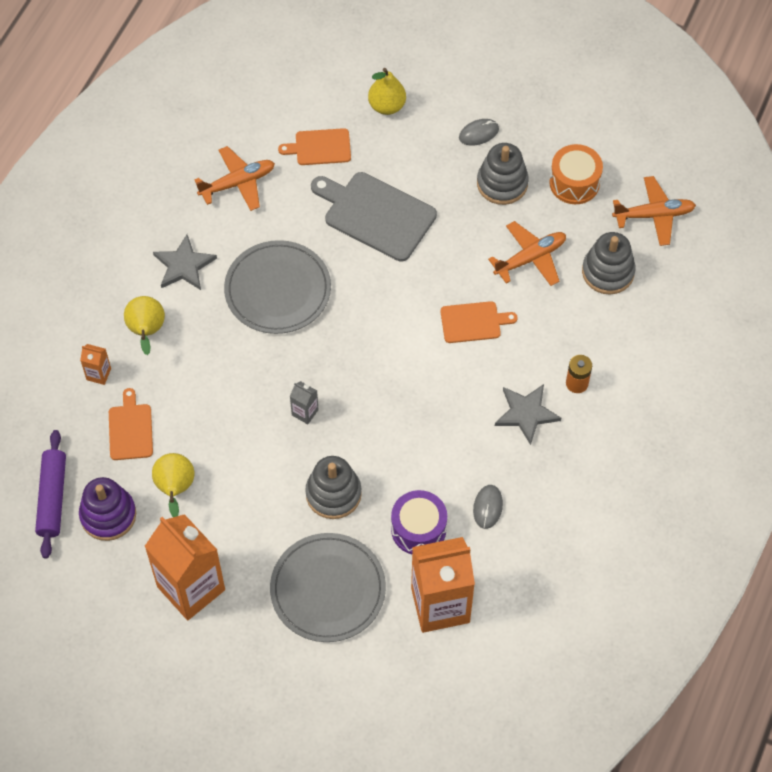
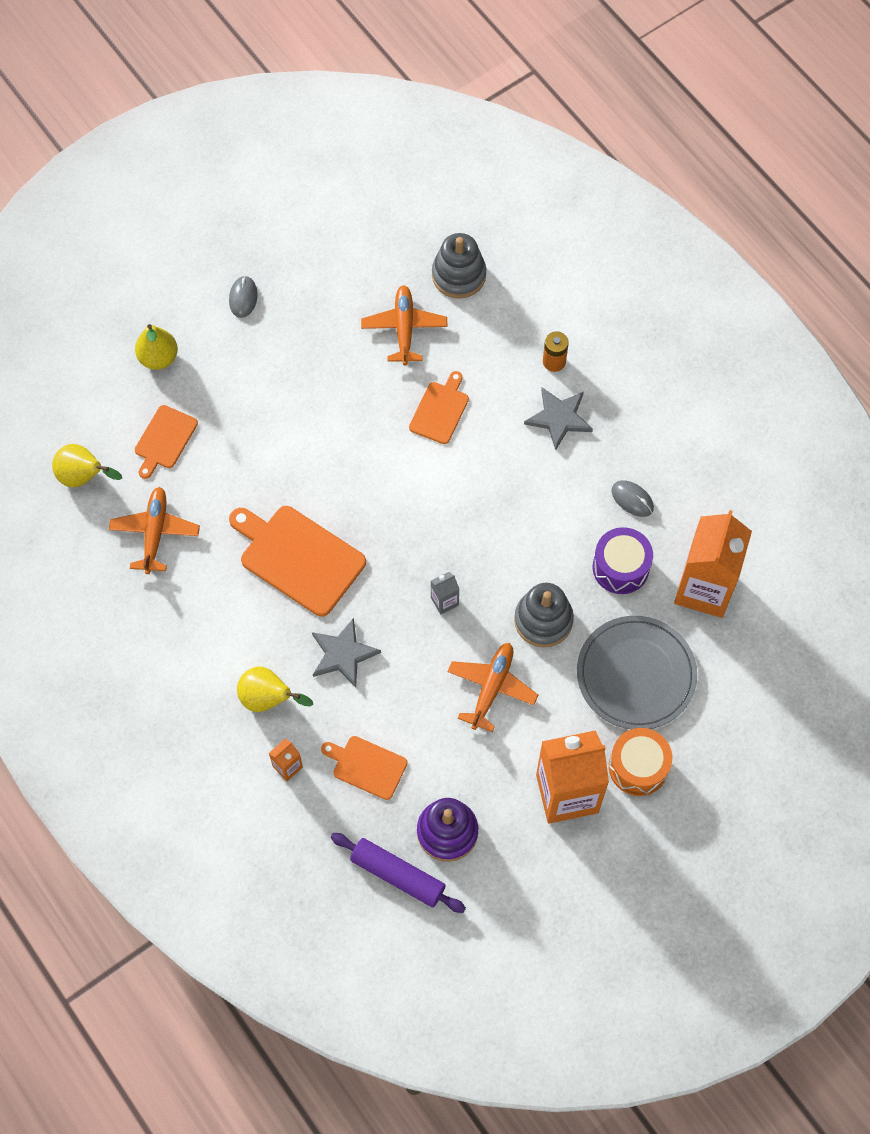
camera: 60 degrees left, 5 degrees up
(175, 489) = (455, 757): yellow pear -> yellow pear (84, 477)
(184, 265) = (216, 628): grey star -> grey star (343, 654)
(278, 290) = (298, 558): grey plate -> orange cutting board
(375, 215) = (272, 431): grey cutting board -> none
(502, 183) = (310, 308): grey stacking toy -> none
(574, 183) = (349, 250): orange drum -> orange drum (638, 767)
(654, 215) = (425, 207): orange plane -> orange plane (491, 687)

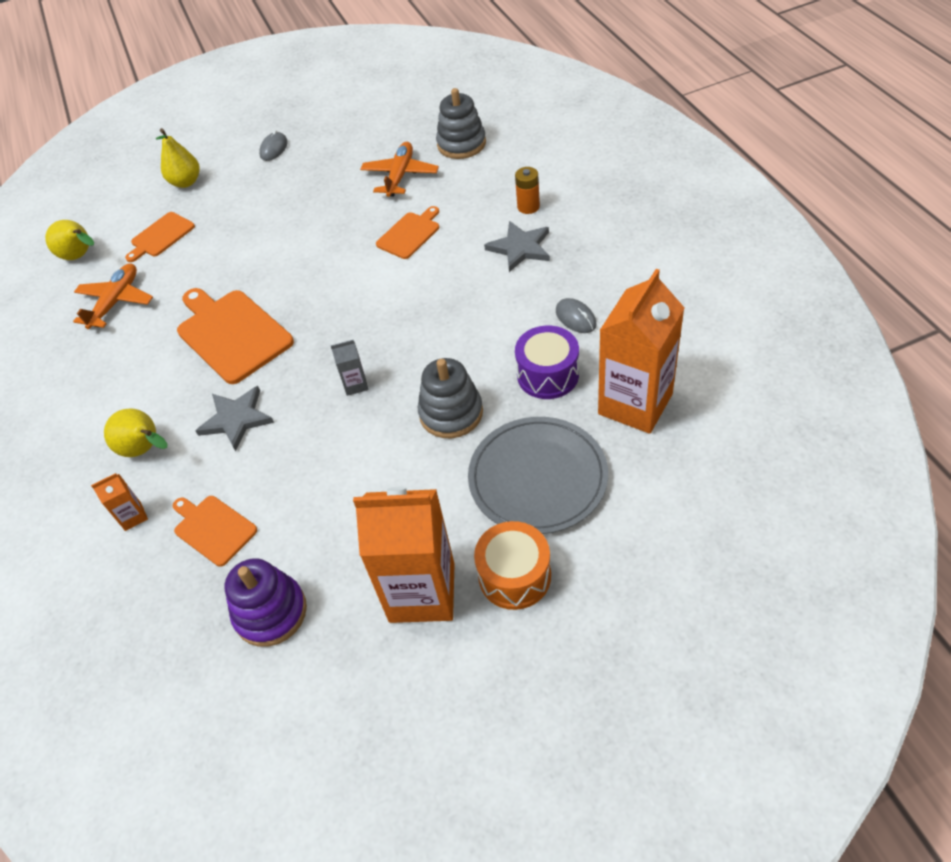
camera: 20 degrees right, 15 degrees down
(397, 875) = (195, 652): purple rolling pin -> none
(491, 687) = (375, 469): orange plane -> none

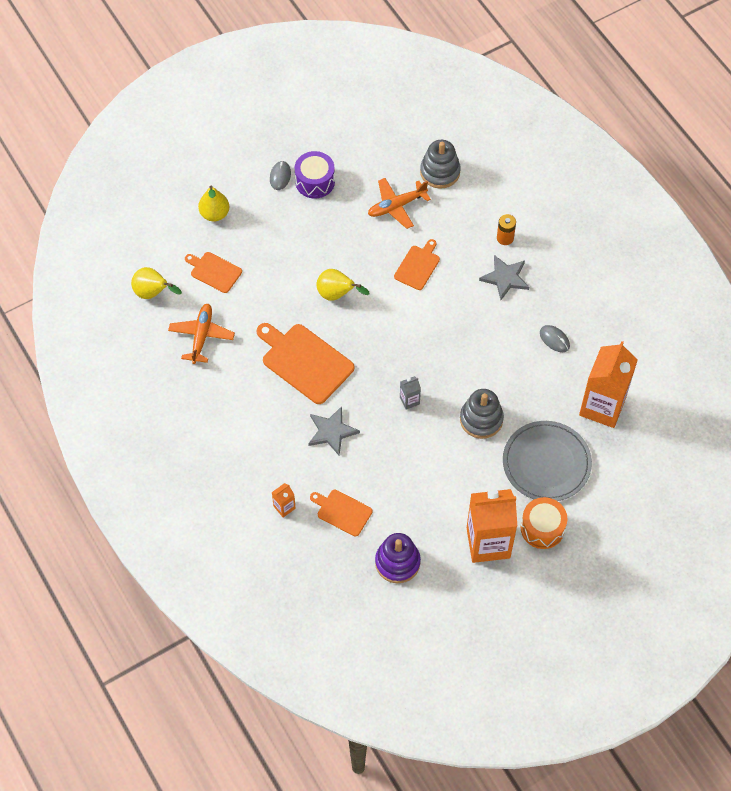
camera: 15 degrees left, 10 degrees up
(145, 450) = (274, 459): yellow pear -> yellow pear (337, 294)
(161, 236) = (214, 271): orange cutting board -> orange cutting board turned 90 degrees clockwise
(400, 175) = (396, 206): orange plane -> orange plane turned 120 degrees counterclockwise
(548, 375) = (541, 387): purple drum -> purple drum (315, 182)

